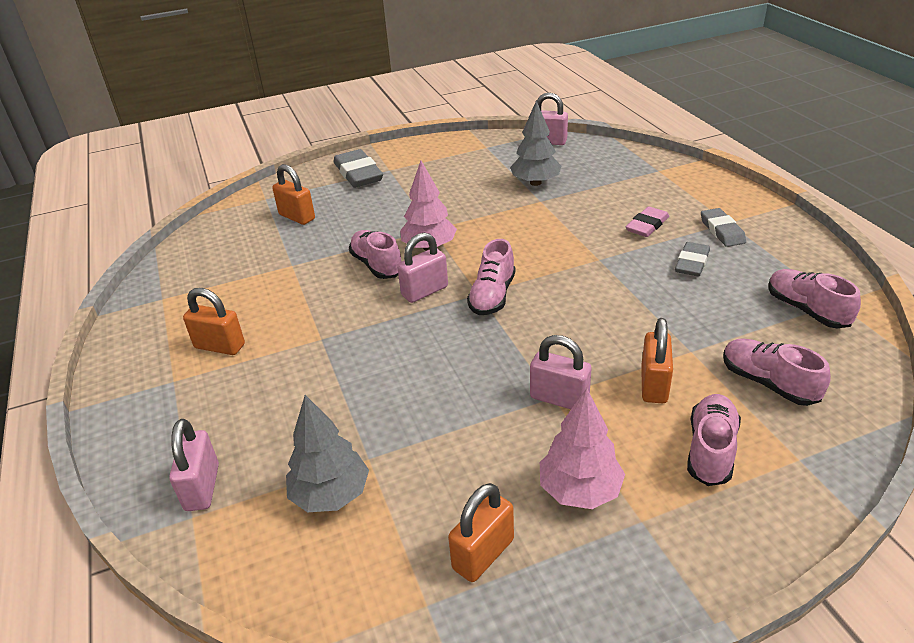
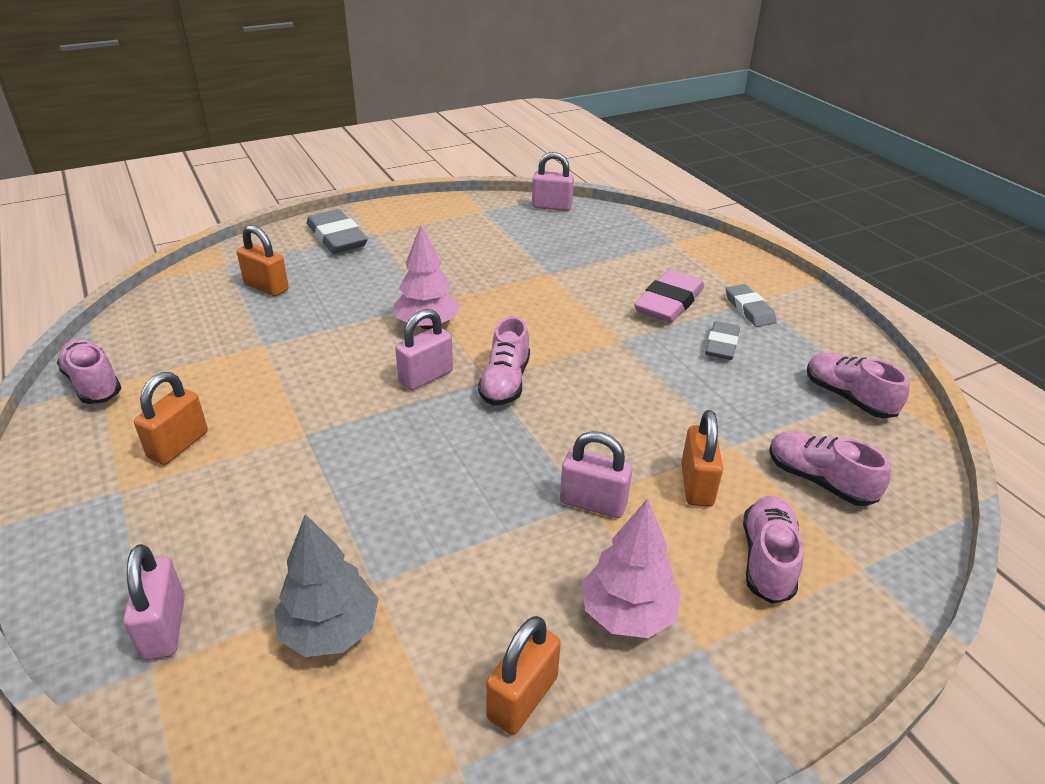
camera: 10 degrees left, 0 degrees up
(220, 346) = (178, 445): orange padlock -> orange padlock turned 75 degrees counterclockwise
(377, 265) = (367, 345): pink shoe -> pink shoe (93, 384)
(535, 183) = (541, 252): grey tree -> none
(647, 225) = (669, 302): pink eraser -> pink eraser, size x1.57

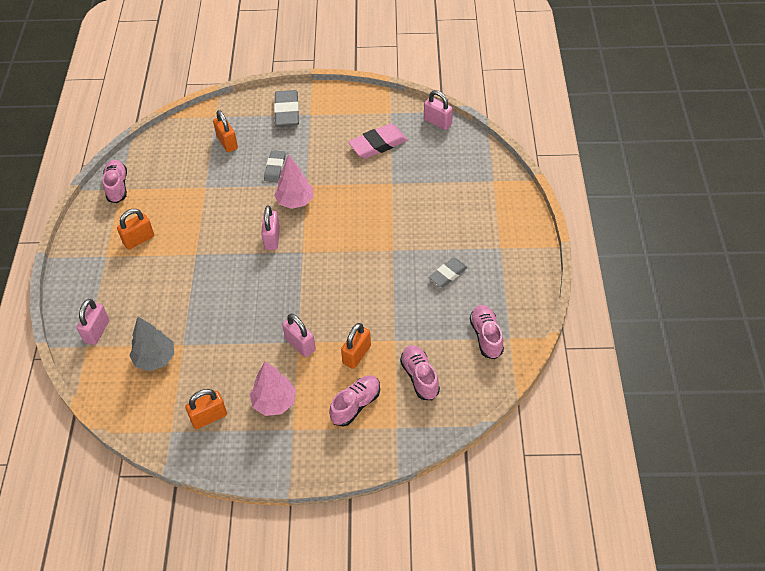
camera: 30 degrees right, 15 degrees up
(426, 377) = (272, 238): pink padlock -> pink padlock turned 75 degrees counterclockwise
(505, 382) = (309, 257): pink shoe -> none
(669, 302) = (444, 231): pink eraser -> pink eraser (378, 144)
(749, 309) = (489, 254): grey eraser -> grey eraser (275, 168)

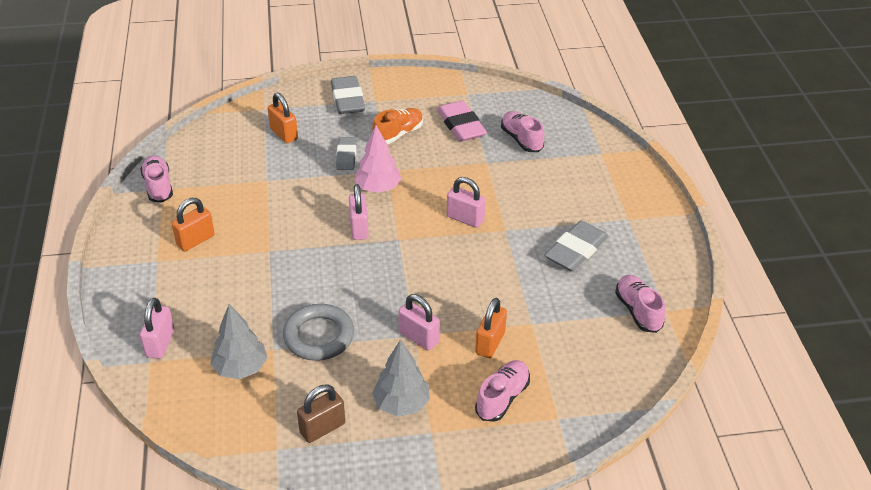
camera: 10 degrees left, 10 degrees down
(209, 417) = (322, 428): orange padlock -> brown padlock
(221, 336) = (319, 336): none -> grey ring
(274, 402) = (401, 404): pink tree -> grey tree
(322, 149) = (398, 134): none -> orange shoe
(378, 144) = (461, 125): pink eraser -> pink eraser turned 75 degrees counterclockwise
(419, 377) = (571, 361): pink shoe -> pink shoe (521, 139)
(437, 122) = (523, 100): pink padlock -> pink padlock (465, 218)
(448, 274) = (576, 250): grey eraser -> grey eraser, size x1.57

